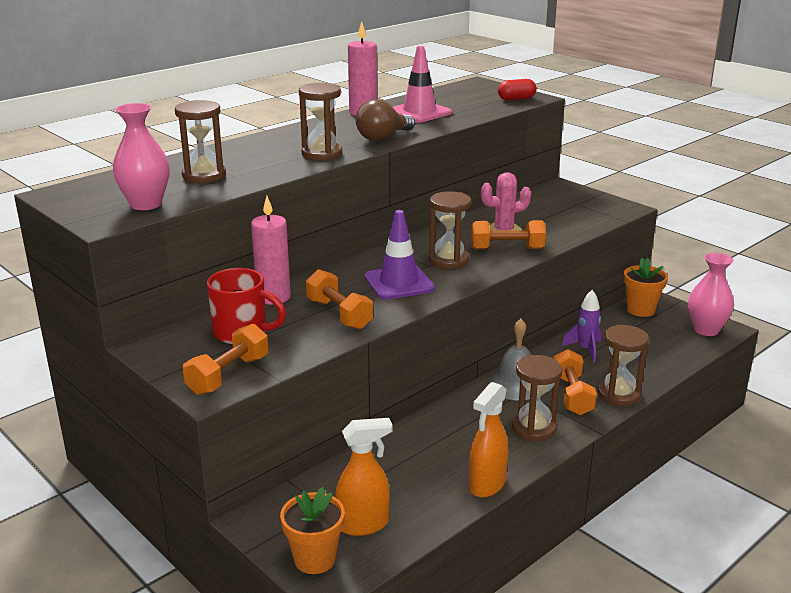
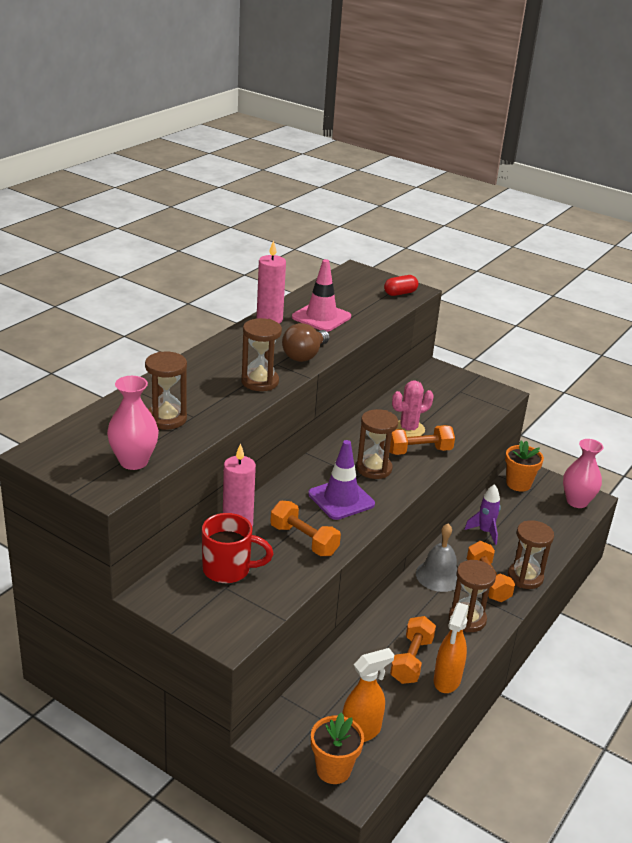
camera: 15 degrees left, 5 degrees up
(228, 375) = (238, 618): orange dumbbell -> orange dumbbell (411, 660)

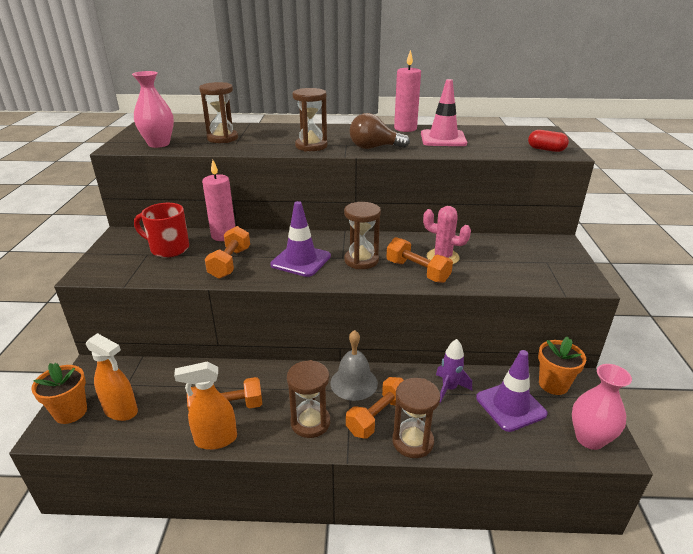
camera: 60 degrees right, 0 degrees up
(228, 570) = (168, 249): red mug -> red mug turned 135 degrees clockwise
(524, 515) = (510, 406): none -> purple traffic cone

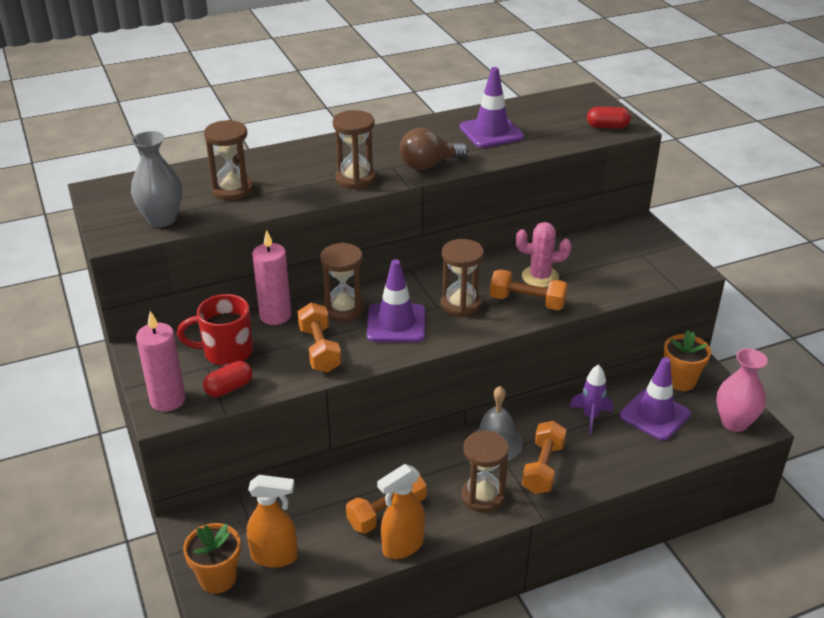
camera: 25 degrees left, 5 degrees up
(145, 270) = (229, 388): none -> red capsule
(159, 144) = (162, 219): pink vase -> grey vase
(405, 128) = (435, 123): pink candle -> pink candle (168, 400)
(412, 441) = (589, 479): brown hourglass -> brown hourglass (344, 309)
(443, 139) = (491, 132): pink traffic cone -> purple traffic cone

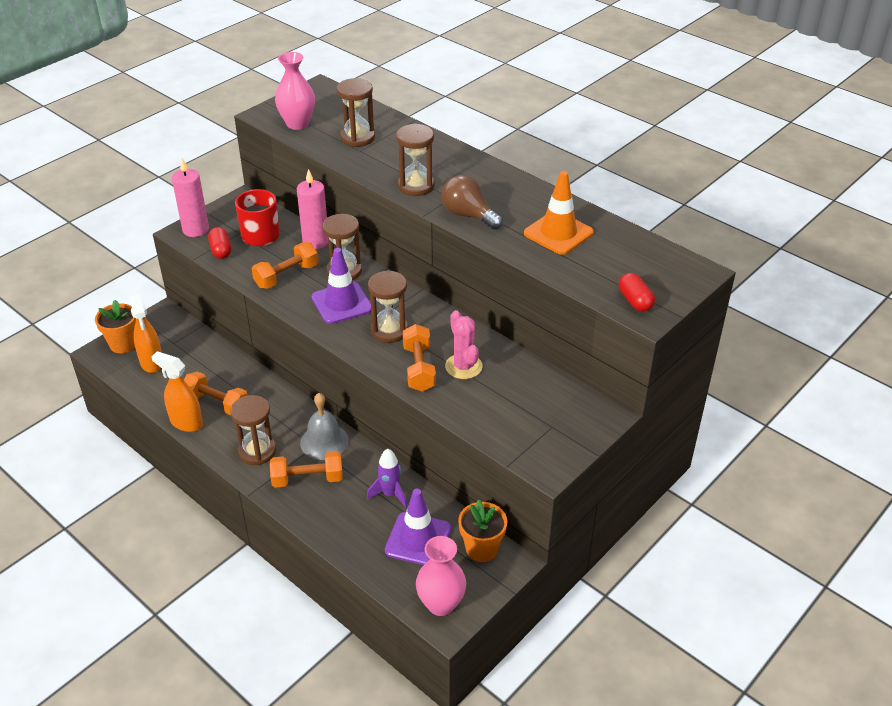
camera: 65 degrees right, 5 degrees up
(162, 219) = (297, 124): grey vase -> pink vase
(229, 388) = (221, 250): red capsule -> red capsule turned 45 degrees clockwise
(491, 132) = (558, 233): purple traffic cone -> orange traffic cone

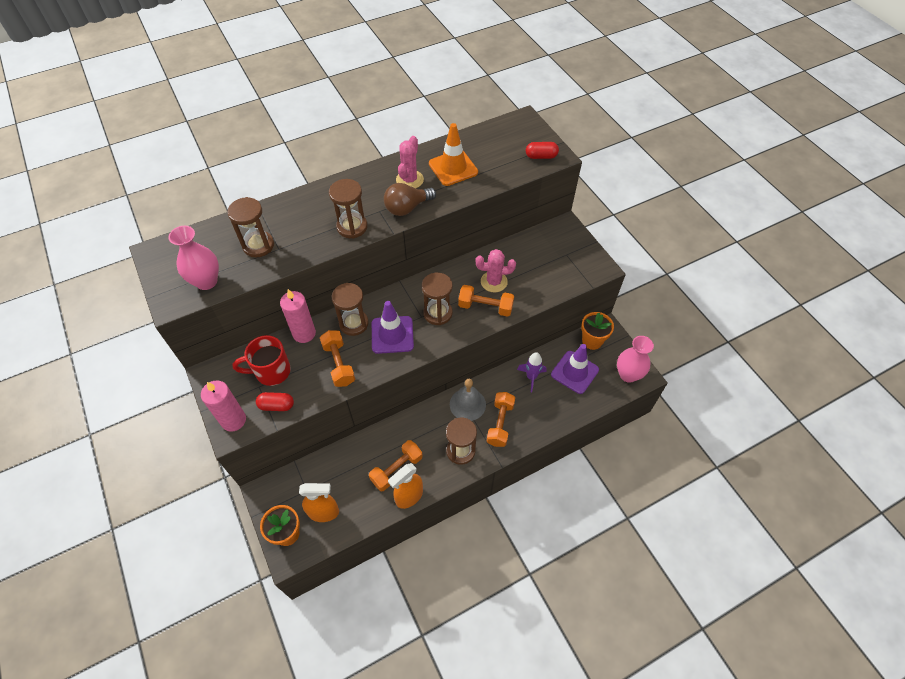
camera: 70 degrees left, 15 degrees up
(515, 206) = (409, 180): none -> pink cactus

